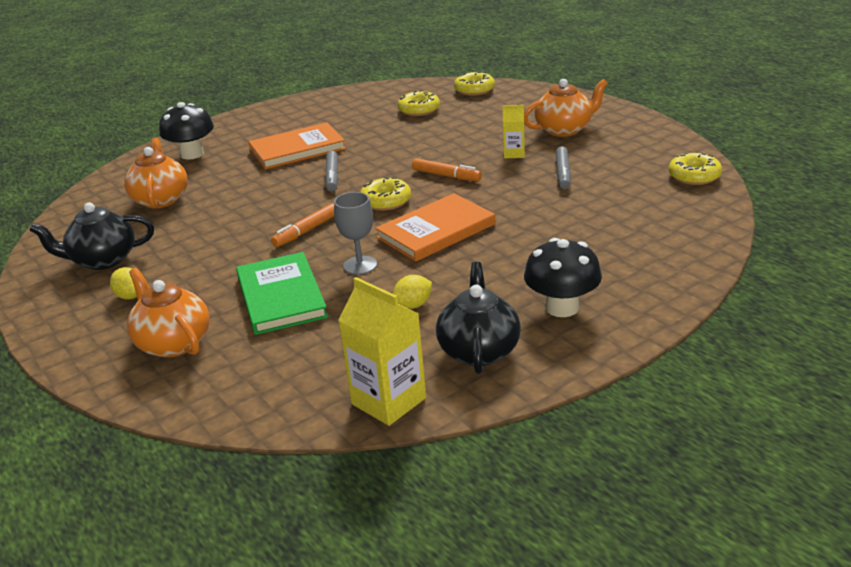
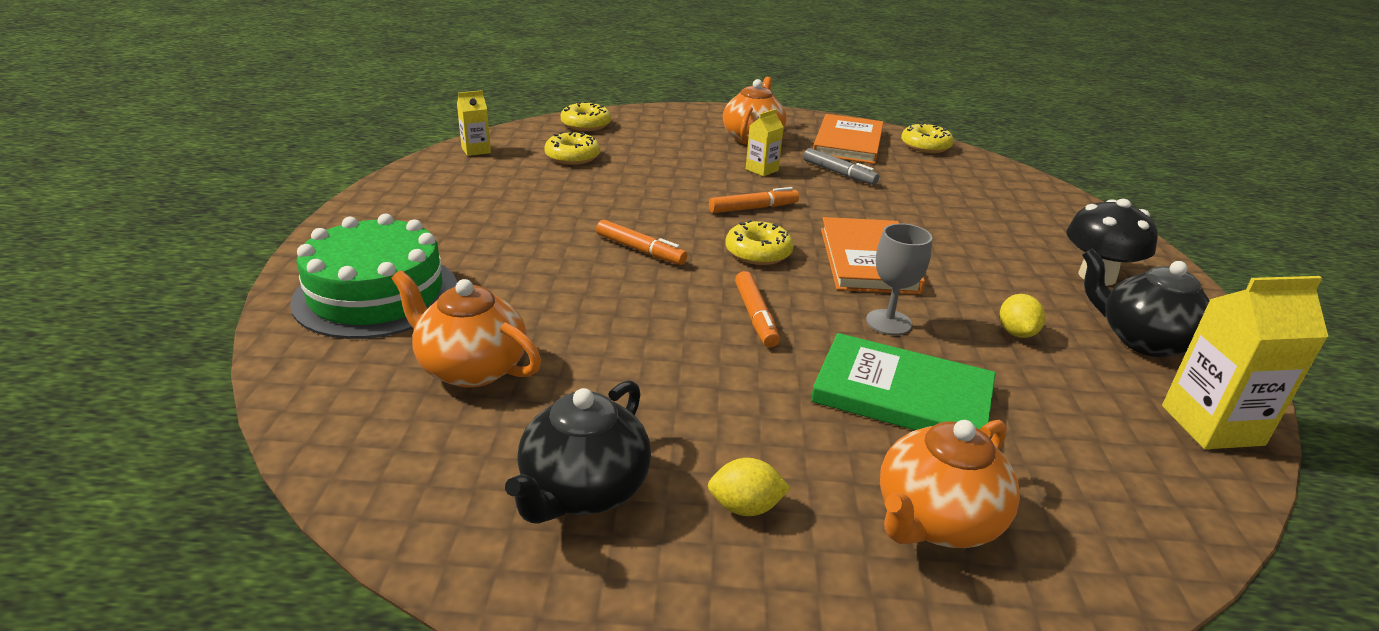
camera: 55 degrees left, 0 degrees up
(173, 343) = (936, 520): orange teapot -> orange teapot turned 45 degrees counterclockwise
(192, 154) = (376, 294): black mushroom -> green cake
(297, 149) = (525, 237): orange book -> orange book (848, 143)
(332, 176) = (640, 250): grey marker -> orange marker
(378, 91) = (476, 150): none -> yellow carton

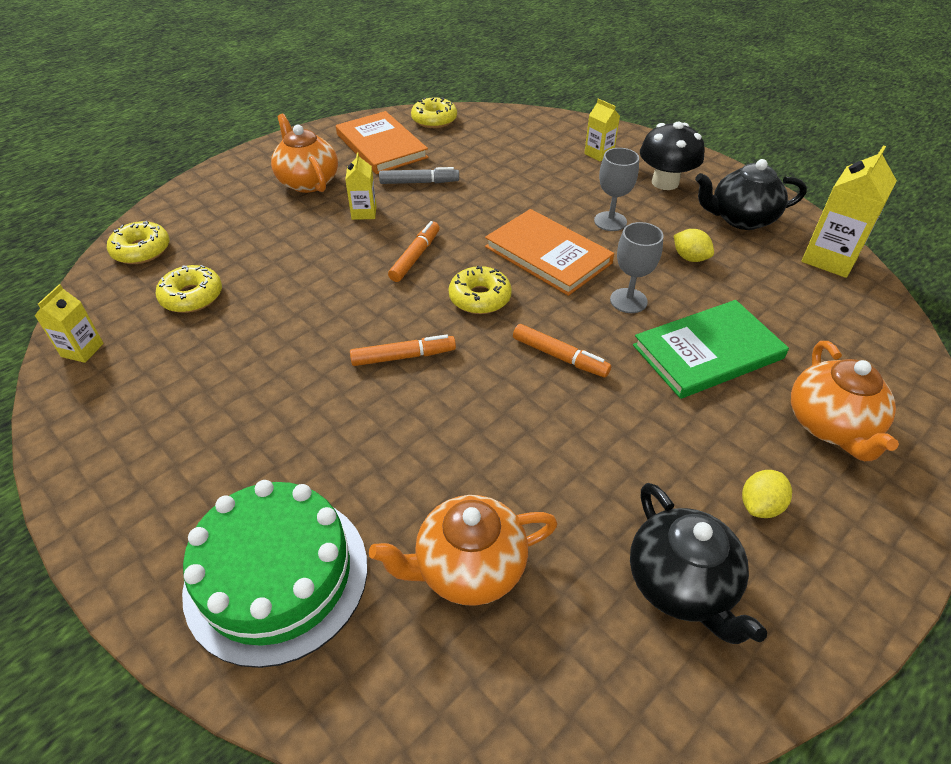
camera: 45 degrees left, 15 degrees up
(975, 271) = (610, 221): none -> grey goblet
(1056, 228) = (599, 154): none -> yellow carton

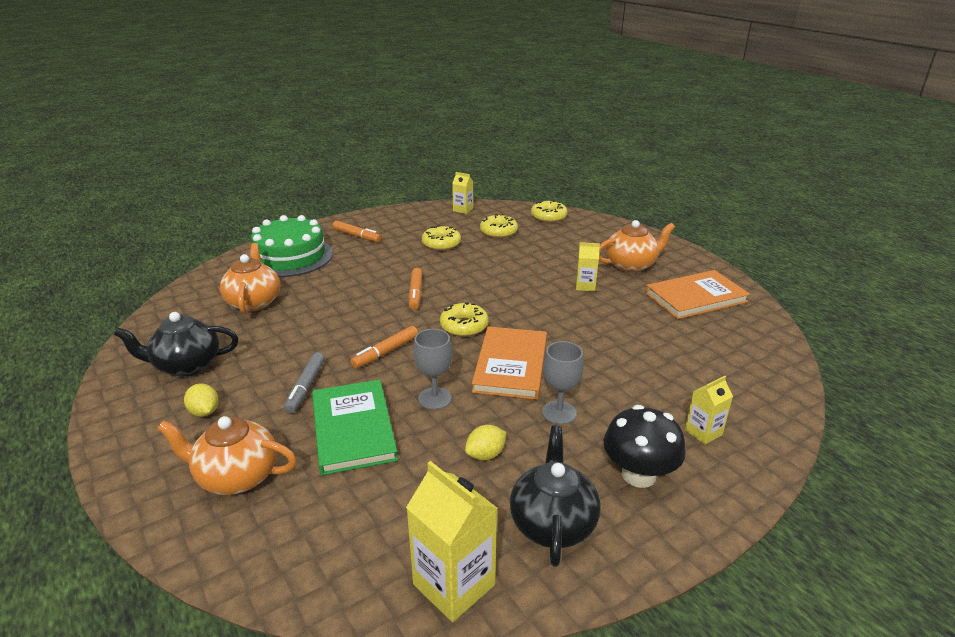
camera: 100 degrees right, 15 degrees down
(415, 257) = (522, 304): orange marker -> orange marker (357, 236)
(419, 182) = (632, 312): grey marker -> grey marker (306, 387)
(434, 120) = (757, 328): yellow donut -> yellow donut (441, 244)
(548, 255) = (511, 365): orange book -> orange book turned 45 degrees counterclockwise

